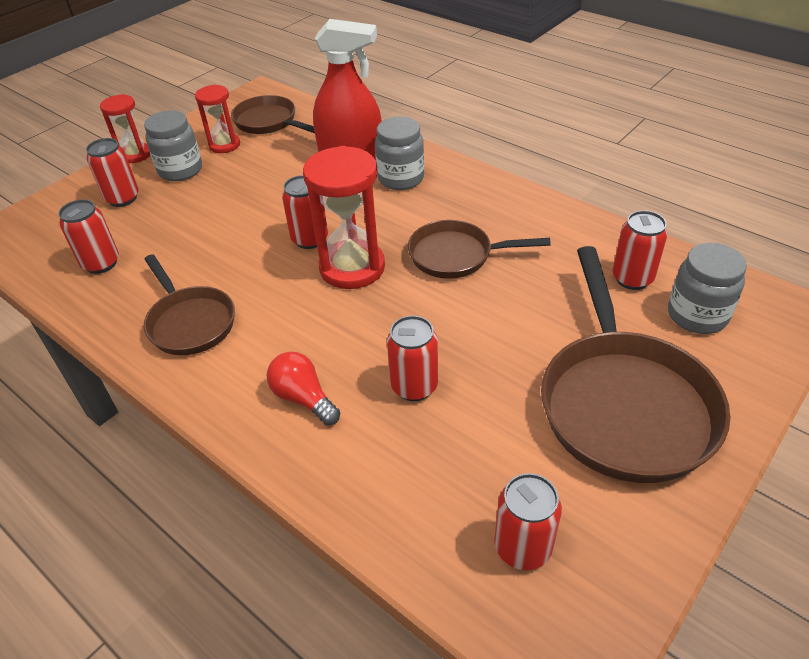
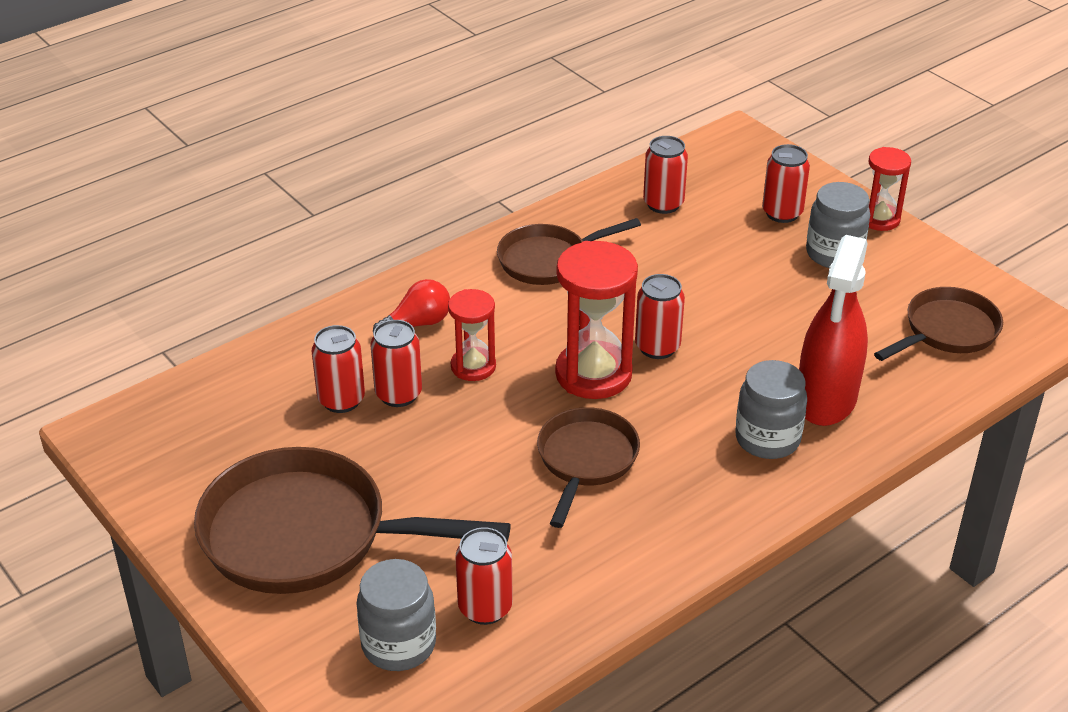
camera: 100 degrees right, 5 degrees down
(224, 145) = (889, 290): red hourglass -> red hourglass (473, 366)
(522, 547) = (201, 427): red can -> red can (341, 400)

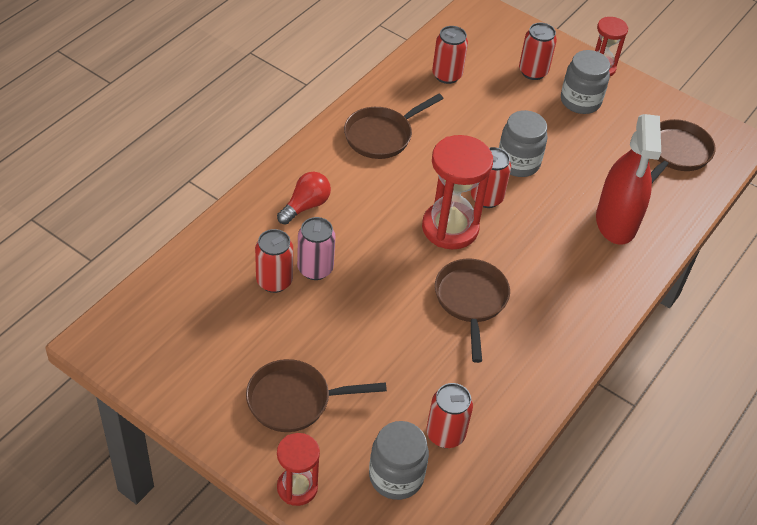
camera: 20 degrees left, 10 degrees up
(308, 535) = (295, 400): brown pan -> brown pan, size x0.58
(398, 394) = (315, 269): red can -> pink can
(473, 366) = (361, 236): red hourglass -> red hourglass (297, 487)
(767, 439) = (588, 261): grey jar -> grey jar (518, 163)

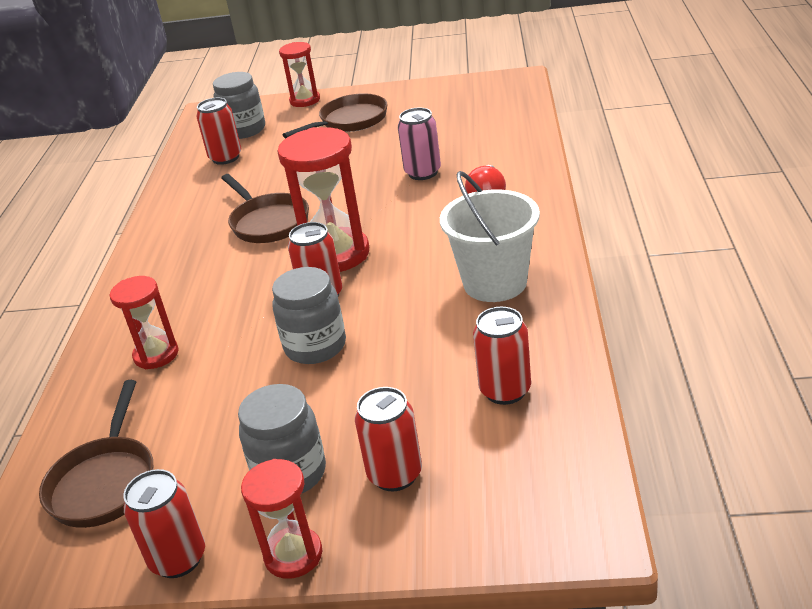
camera: 155 degrees right, 15 degrees down
(274, 281) = (444, 152): red can -> red can (178, 559)
(382, 135) = (495, 283): brown pan -> white bucket
(616, 222) = (156, 355): red spray bottle -> red hourglass

